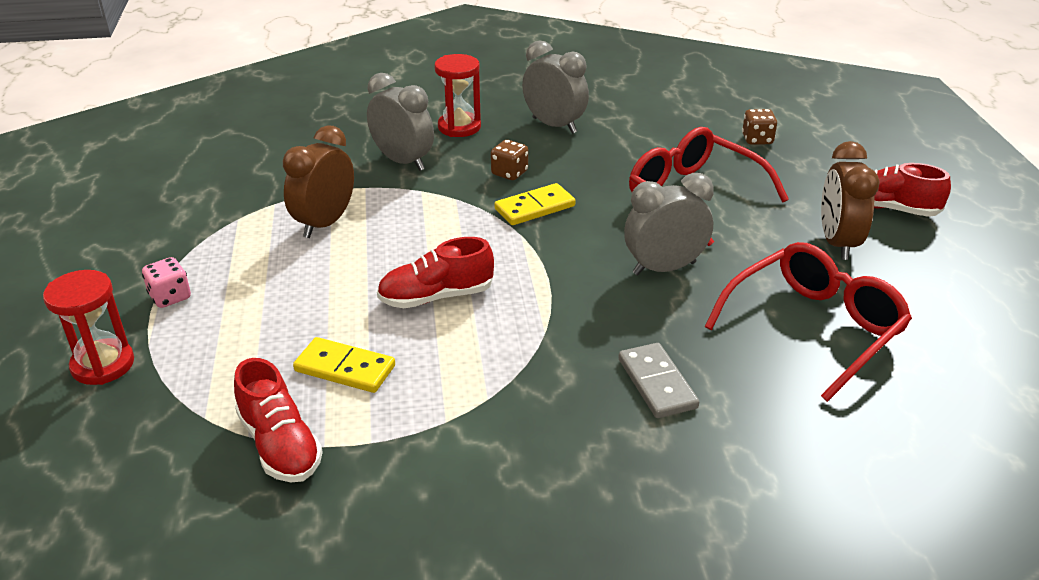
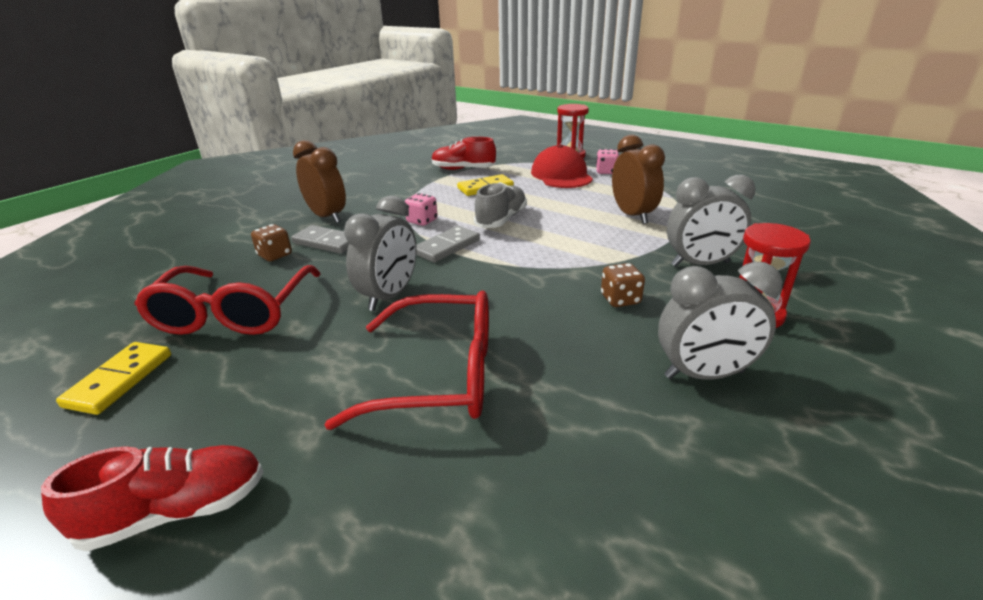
camera: 135 degrees right, 5 degrees down
(221, 328) = (561, 175): none -> red cap
(436, 297) = (501, 219): red shoe -> grey shoe
(513, 351) = (422, 221): none -> pink dice
(535, 208) = (547, 286): yellow domino -> yellow domino (119, 380)
(546, 293) = (446, 247): none -> grey domino
(757, 140) = (461, 545): brown dice -> brown dice (275, 255)
(837, 243) = (237, 406): brown clock -> brown clock (327, 217)

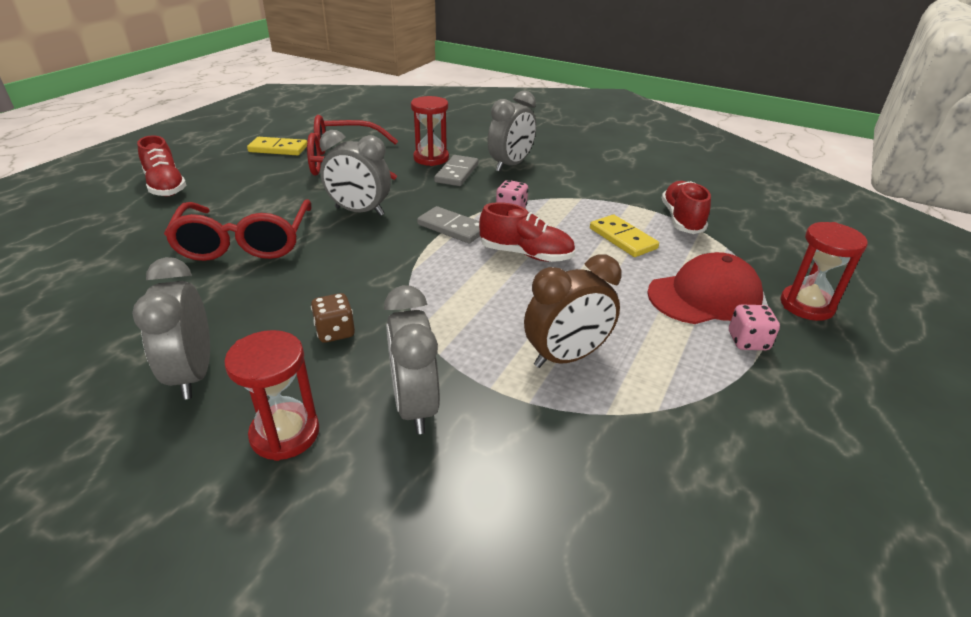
camera: 80 degrees right, 5 degrees up
(275, 255) = (431, 158): brown dice -> red hourglass
(327, 217) = (510, 165): brown clock -> grey clock
(501, 219) = (526, 254): grey shoe -> red shoe

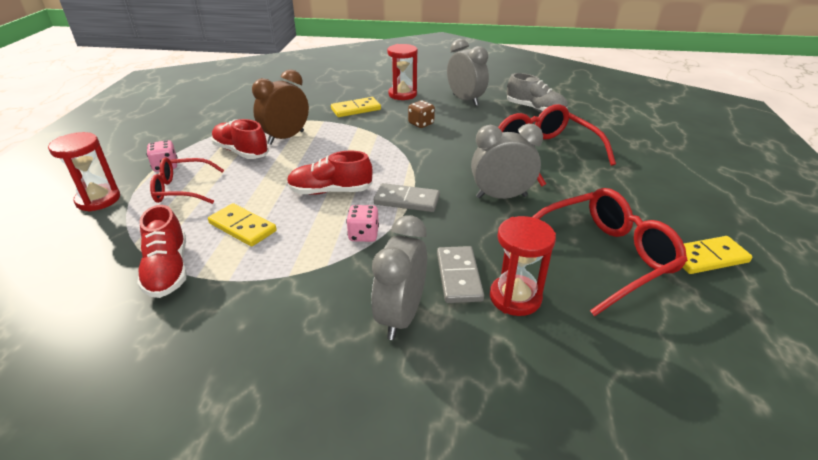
camera: 160 degrees right, 0 degrees up
(126, 315) = (535, 109): none -> grey shoe
(166, 186) = (693, 180): red shoe -> red shoe (241, 152)
(415, 406) = (356, 109): grey clock -> yellow domino
(704, 296) = (182, 189): red cap -> red glasses

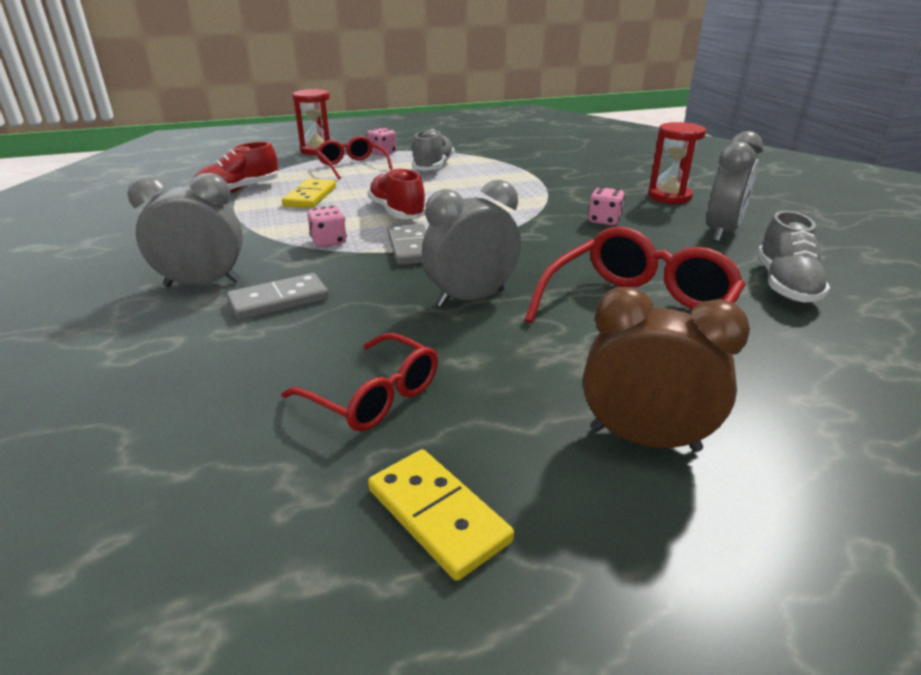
camera: 65 degrees right, 5 degrees down
(241, 152) = (433, 166): red shoe -> grey shoe
(286, 138) = (480, 174): brown clock -> brown clock (644, 439)
(356, 109) = (588, 185): yellow domino -> none
(421, 124) = (604, 221): brown dice -> pink dice
(501, 196) = (471, 298): grey clock -> grey clock turned 90 degrees counterclockwise
(515, 297) = (252, 339): red hourglass -> none
(604, 257) = (374, 396): red glasses -> red glasses, size x0.62

